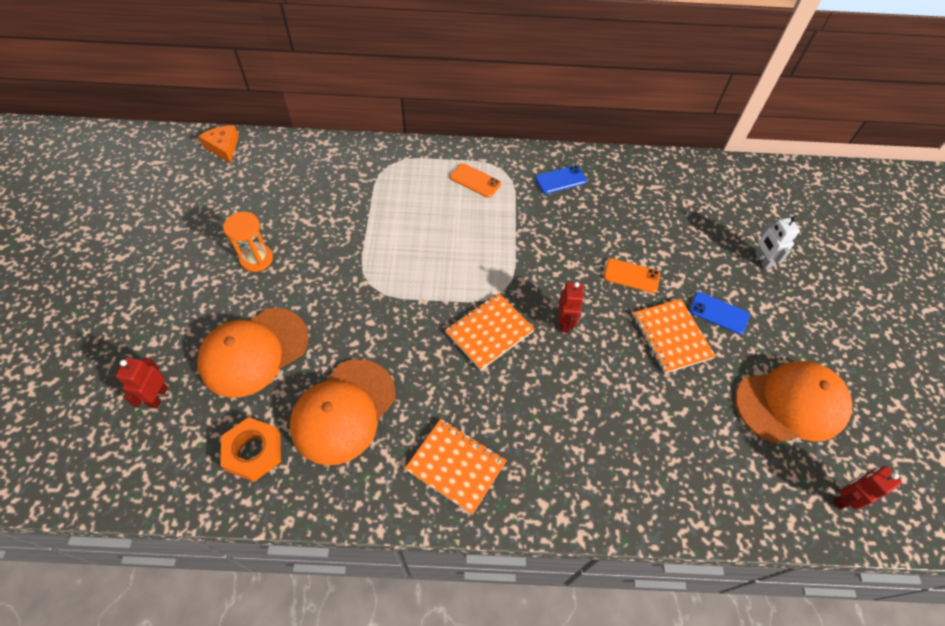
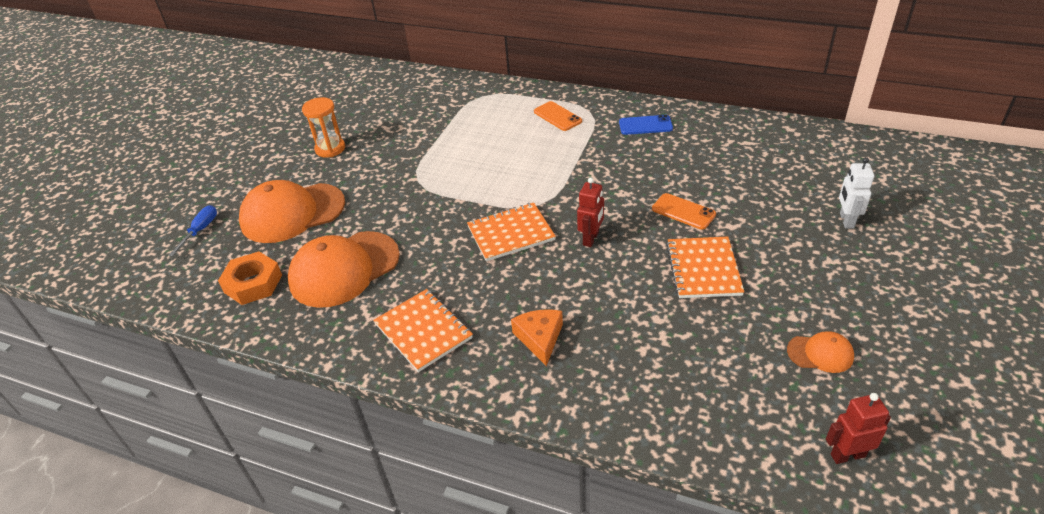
camera: 25 degrees right, 15 degrees down
(158, 396) = (200, 230): red robot -> blue screwdriver
(223, 147) = (345, 69): orange cheese -> orange cheese (540, 338)
(718, 313) = (769, 258): blue phone -> none
(791, 404) = (820, 353): orange cap -> orange cap, size x0.47

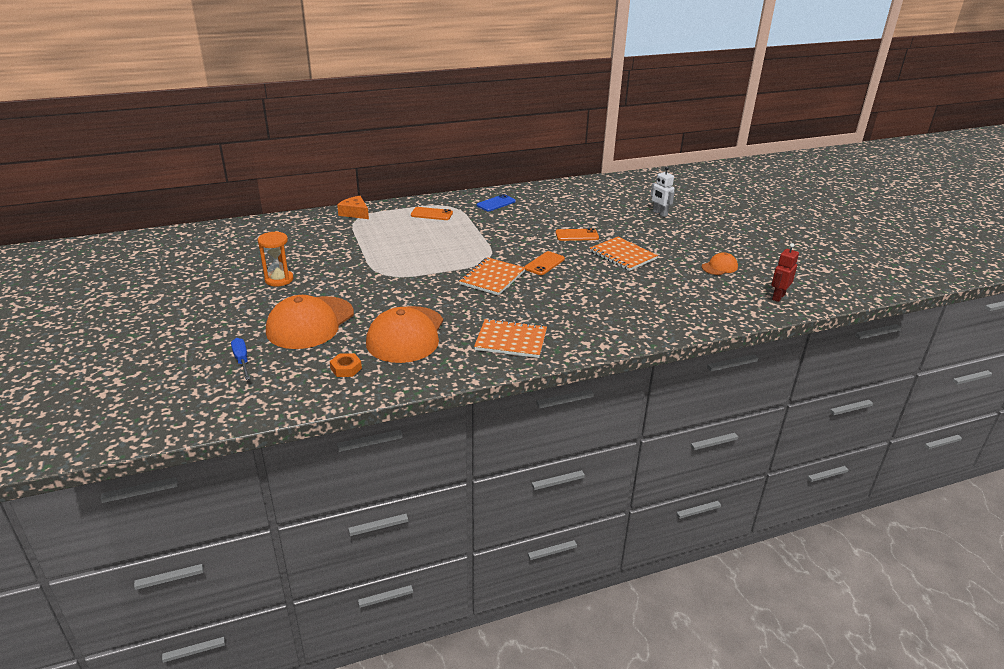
camera: 45 degrees left, 10 degrees down
(253, 283) = (346, 368): orange nut -> orange nut, size x0.59
(540, 338) = (583, 315): orange cheese -> orange cheese (355, 213)
(591, 239) = (544, 264): red robot -> orange phone

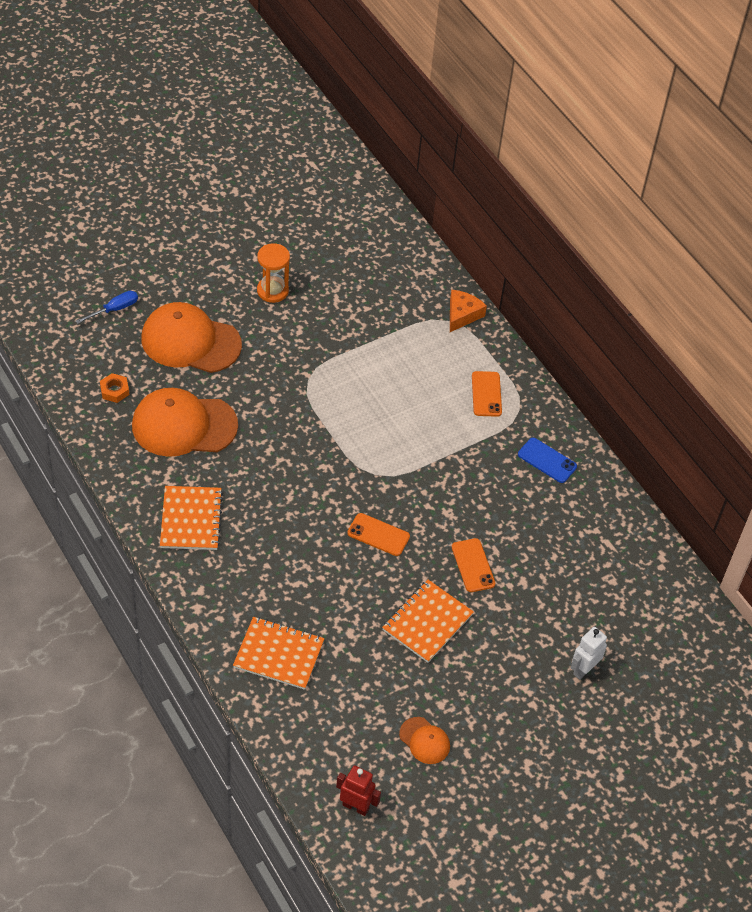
camera: 75 degrees right, 20 degrees up
(492, 278) = (326, 484): orange notebook -> orange notebook (278, 654)

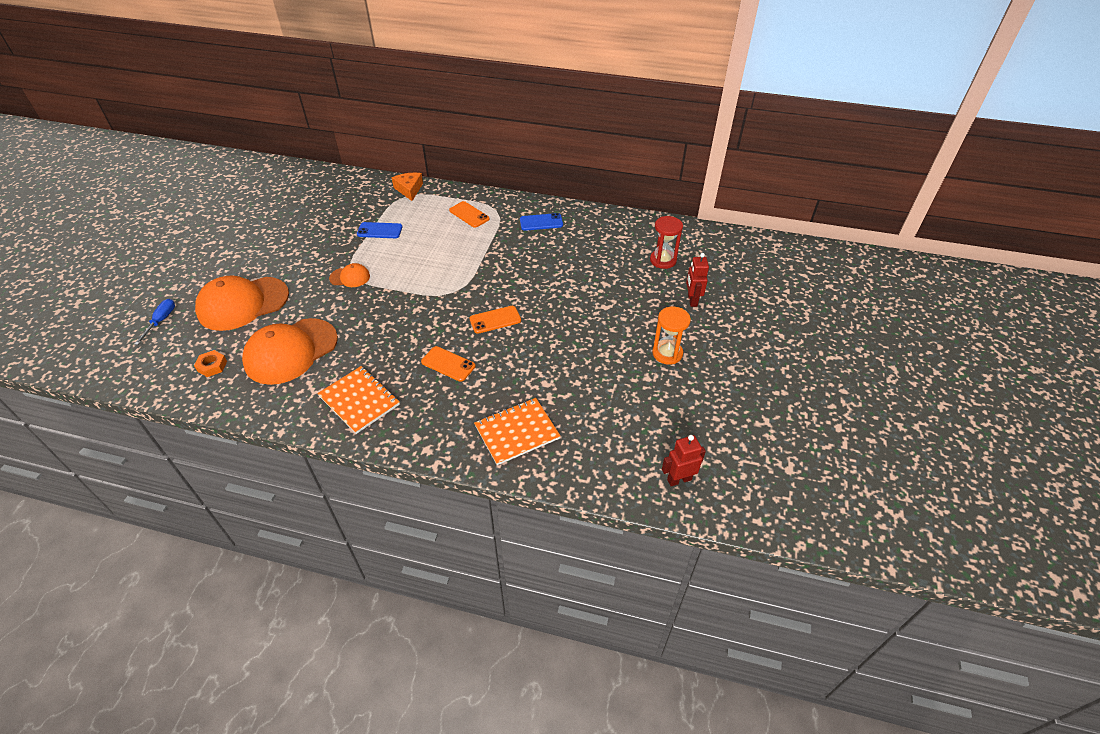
camera: 40 degrees left, 5 degrees down
(272, 291) = (273, 245): orange hourglass -> orange hourglass (667, 353)
(381, 347) = (379, 231): none -> blue phone
(424, 740) = (665, 405): orange cap -> orange cap (350, 277)
(427, 622) = (582, 342): orange notebook -> none
(473, 565) = (568, 295): orange phone -> orange phone (448, 364)
(583, 669) = (692, 300): white robot -> red robot
(614, 604) = (663, 260): none -> red hourglass

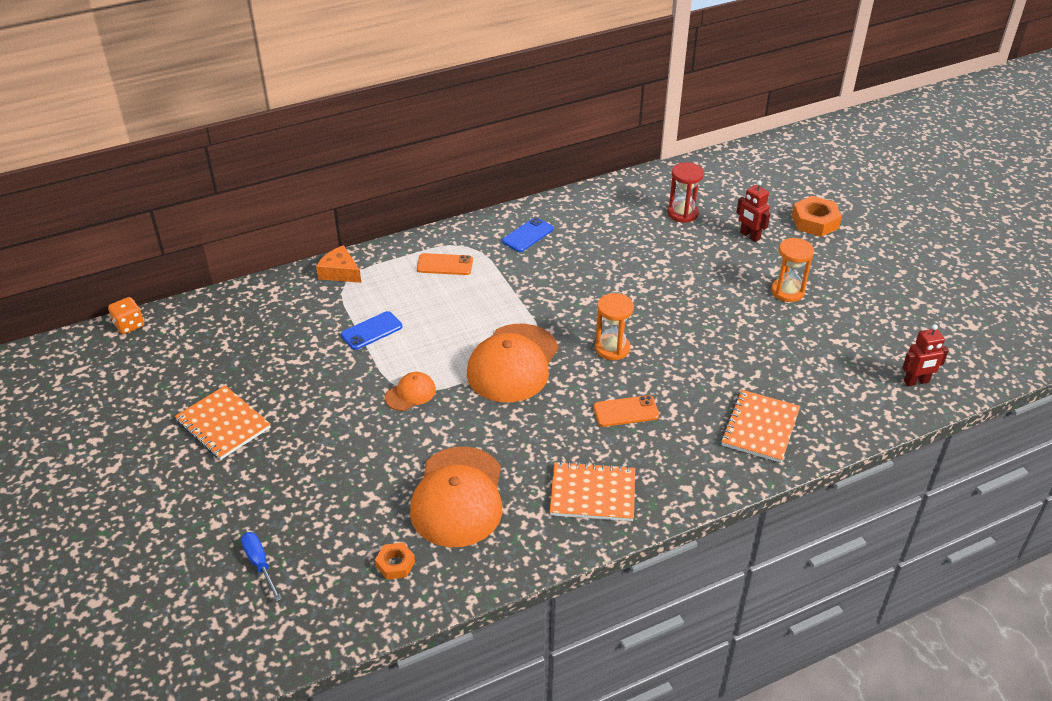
camera: 40 degrees left, 5 degrees down
(243, 303) = (330, 488): orange cap -> orange cap (513, 363)
(246, 239) = (223, 424): none -> orange notebook
(279, 165) = (129, 325): none -> orange dice
(495, 320) = (612, 348): orange phone -> orange hourglass
(679, 479) = (916, 382): red robot -> red robot turned 135 degrees counterclockwise
(758, 317) = (815, 221): none -> orange nut

